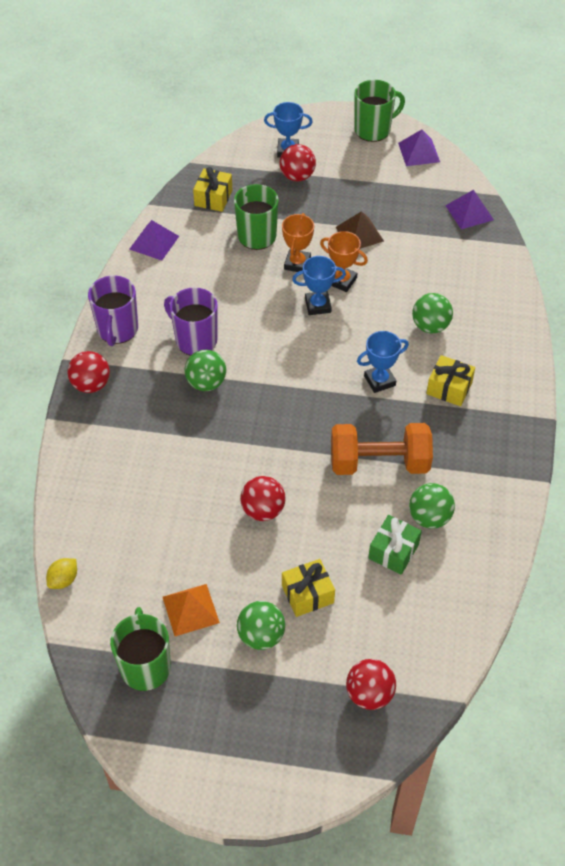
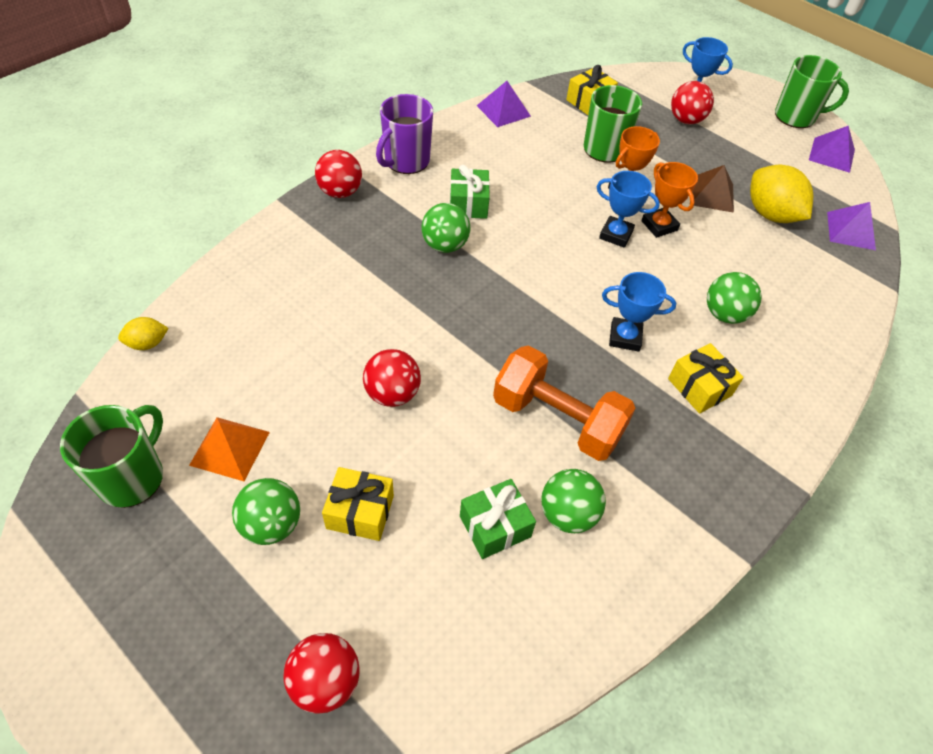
camera: 30 degrees right, 0 degrees up
(195, 340) = (468, 204): purple mug -> green gift
(409, 228) = (770, 214): none -> yellow lemon

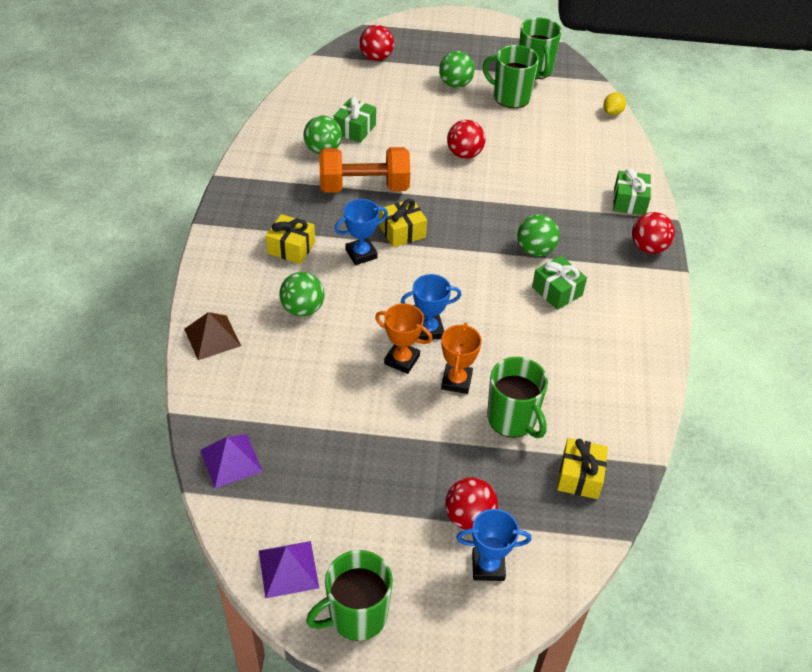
camera: 145 degrees right, 5 degrees down
(230, 448) = (510, 97): orange pyramid -> green mug
(294, 237) = (629, 201): none -> green gift
(360, 512) = (423, 105): yellow gift -> yellow gift (402, 232)
(406, 161) = (642, 300): purple mug -> none
(503, 110) = (638, 407): purple pyramid -> none
(711, 194) = (380, 424): brown pyramid -> brown pyramid (212, 337)
(770, 214) = (314, 433): yellow lemon -> none

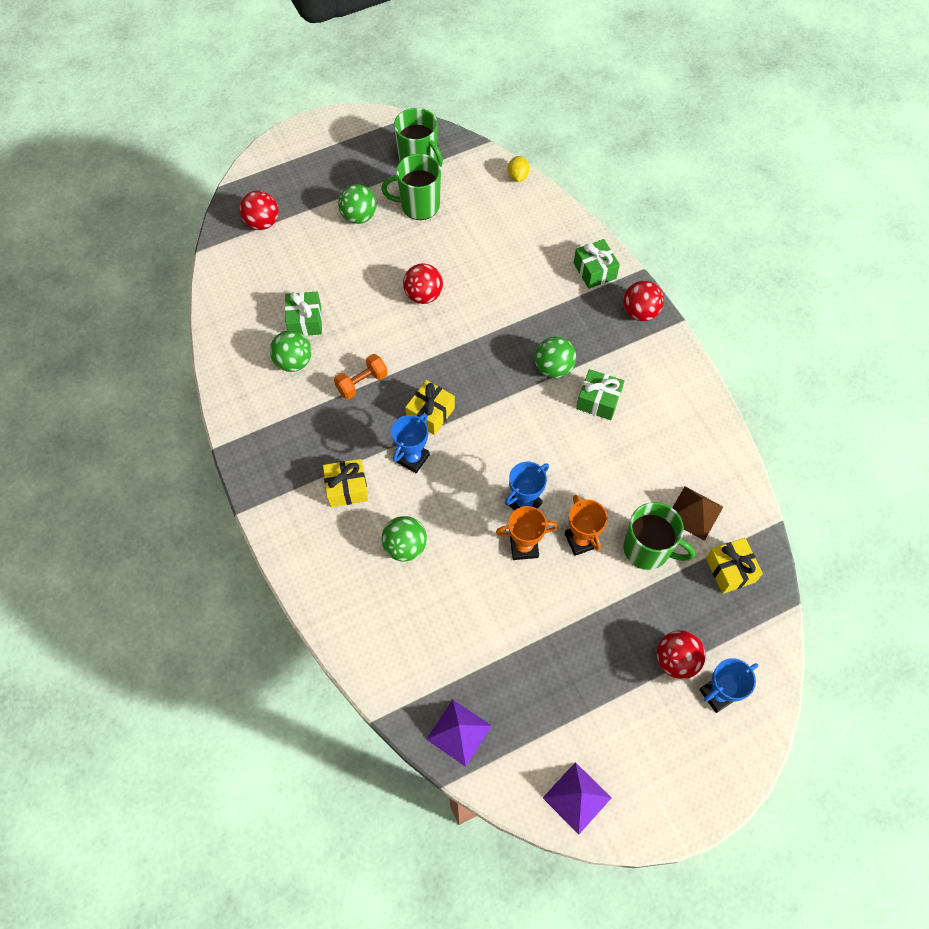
camera: 30 degrees left, 15 degrees up
(212, 337) = (350, 624): brown pyramid -> brown pyramid (694, 513)
(356, 615) = (655, 801): green mug -> none
(364, 187) = (362, 383): orange dumbbell -> orange dumbbell, size x0.55

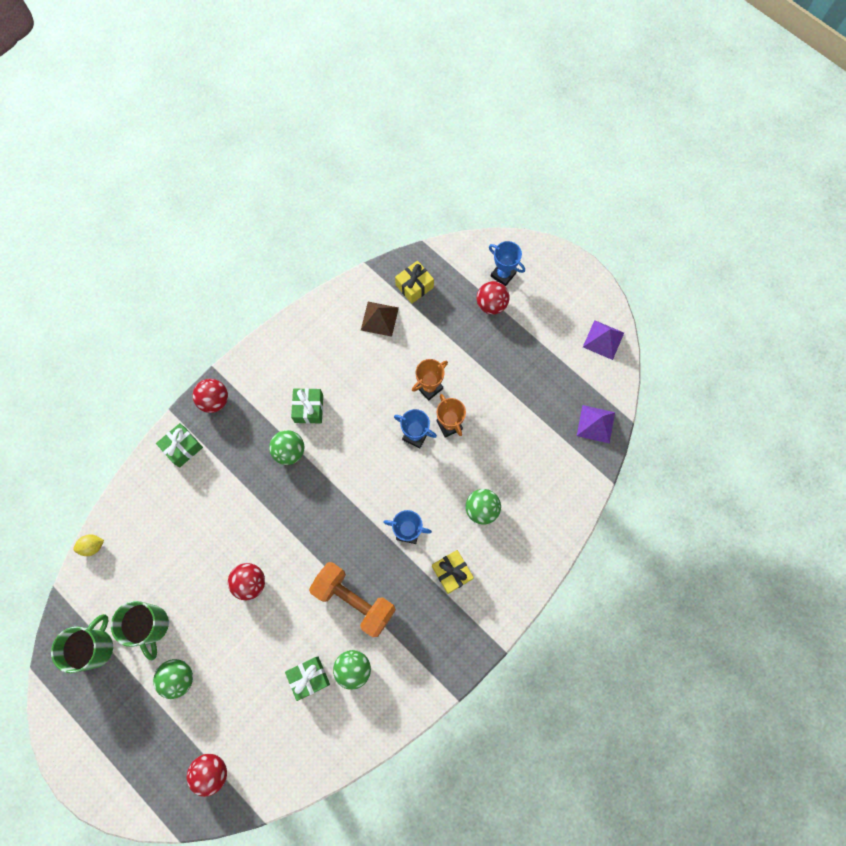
camera: 110 degrees left, 10 degrees up
(362, 383) = (354, 600): orange dumbbell -> orange dumbbell, size x1.83
(430, 413) = (363, 533): yellow gift -> none
(647, 549) = (419, 342): green mug -> none

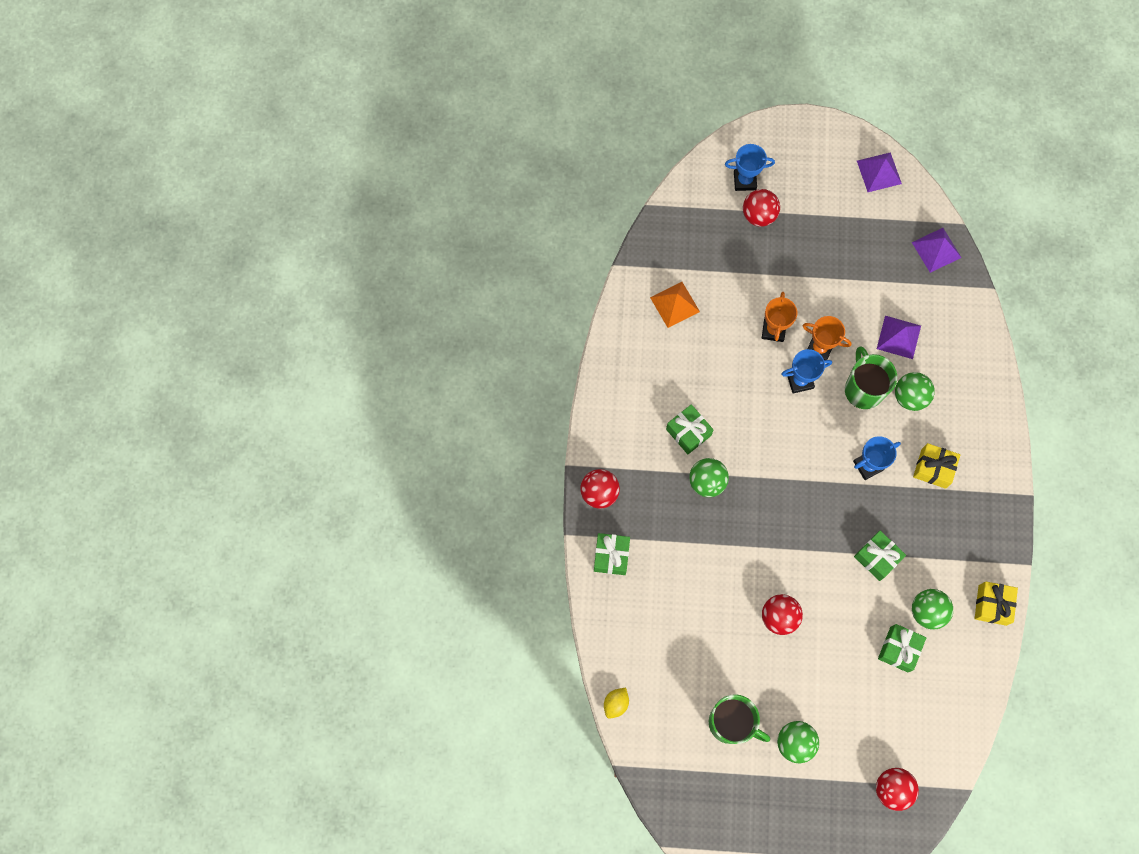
camera: 40 degrees left, 0 degrees up
(95, 647) = (701, 780): green mug -> green mug (863, 389)
(354, 600) = (877, 557): orange dumbbell -> green gift
(379, 318) = (675, 304): brown pyramid -> orange pyramid
(414, 286) = (678, 251): yellow gift -> yellow gift (992, 605)
(512, 462) = (899, 337): none -> purple pyramid

